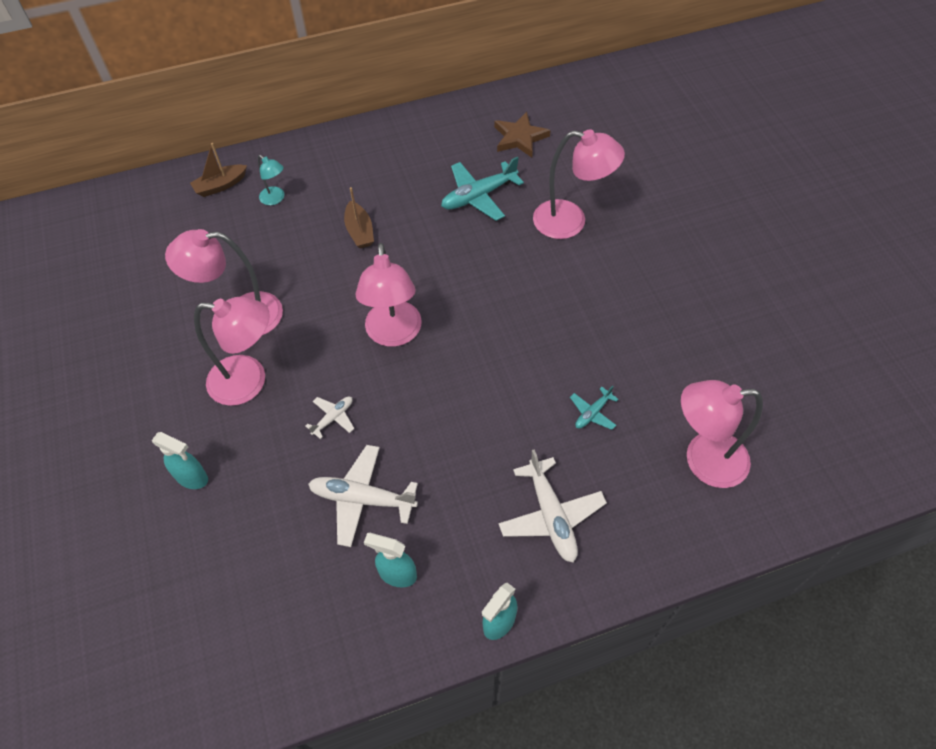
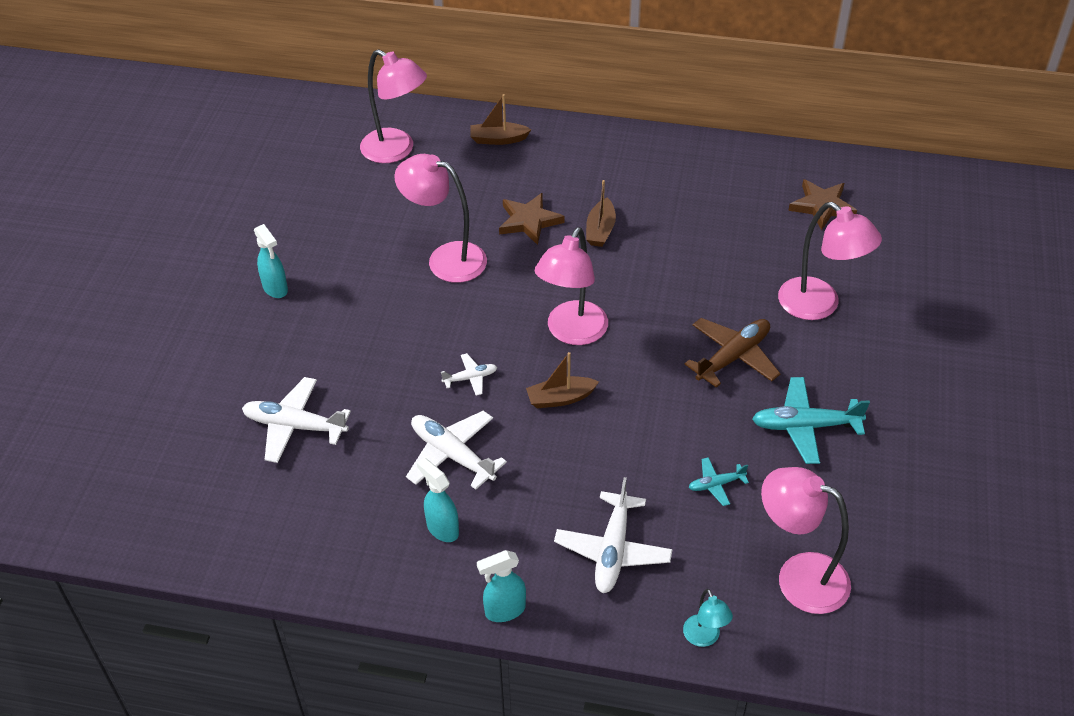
camera: 30 degrees right, 10 degrees down
(192, 478) = (322, 371): turquoise spray bottle -> turquoise spray bottle (275, 288)
(199, 546) = (295, 426): none -> white plane
(249, 381) = (418, 315): pink lamp -> pink lamp (396, 151)
(275, 199) = (541, 170): turquoise lamp -> turquoise lamp (704, 638)
(294, 249) = (529, 221): none -> brown star
(421, 399) = (560, 398): none -> brown boat
(478, 196) = (739, 245): turquoise plane -> turquoise plane (805, 426)
(535, 295) = (733, 357): none -> brown plane

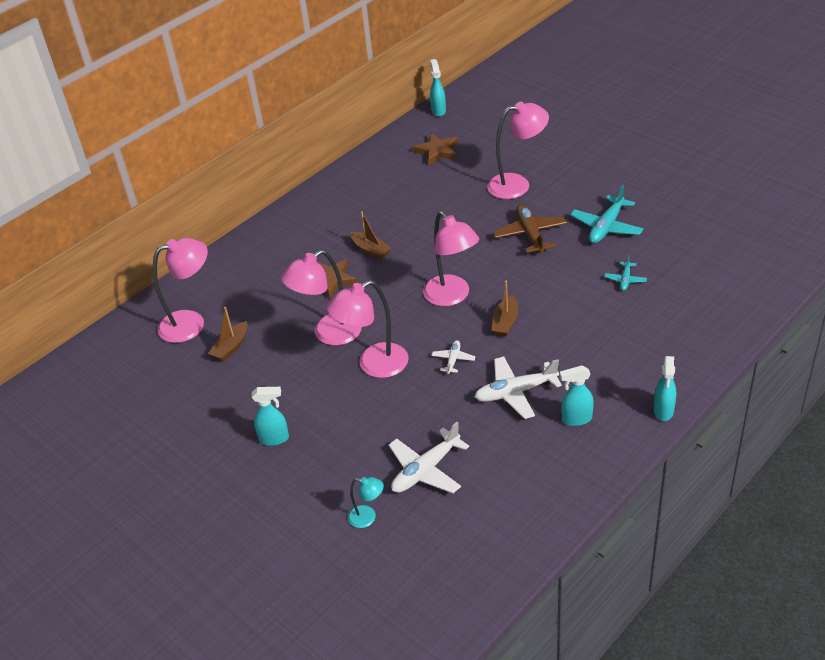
camera: 55 degrees left, 5 degrees down
(498, 139) = (234, 267): brown boat -> brown boat (231, 347)
(613, 550) = (647, 343): white plane -> none
(704, 638) = (736, 328): turquoise lamp -> turquoise lamp (368, 517)
(798, 576) = (714, 273): pink lamp -> pink lamp (374, 365)
(902, 172) = (438, 111): none -> turquoise spray bottle

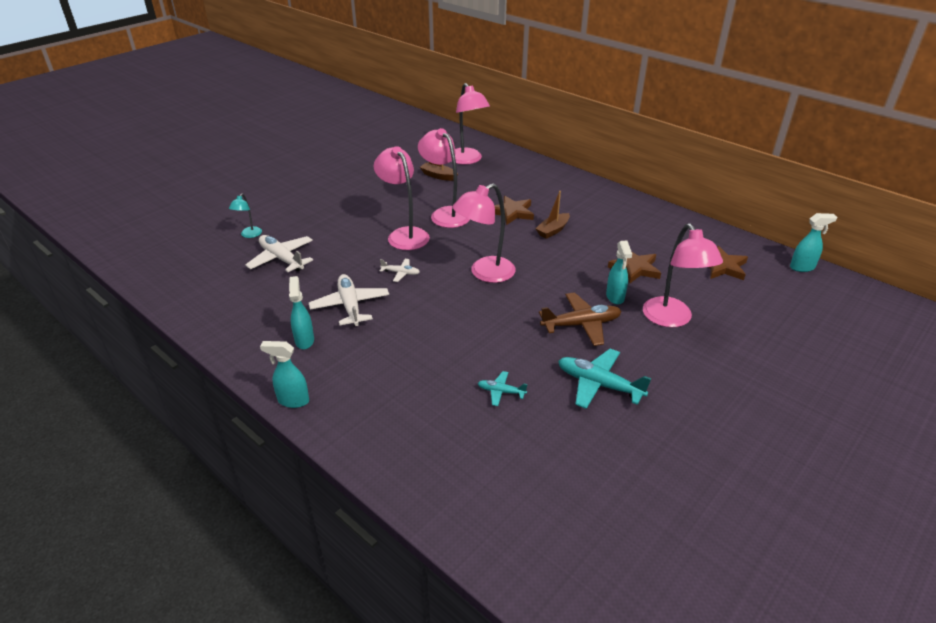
camera: 85 degrees right, 5 degrees down
(274, 439) = (340, 197): turquoise spray bottle -> turquoise spray bottle (615, 297)
(441, 200) = (635, 268): none -> brown star
(505, 322) = (444, 303): brown boat -> none

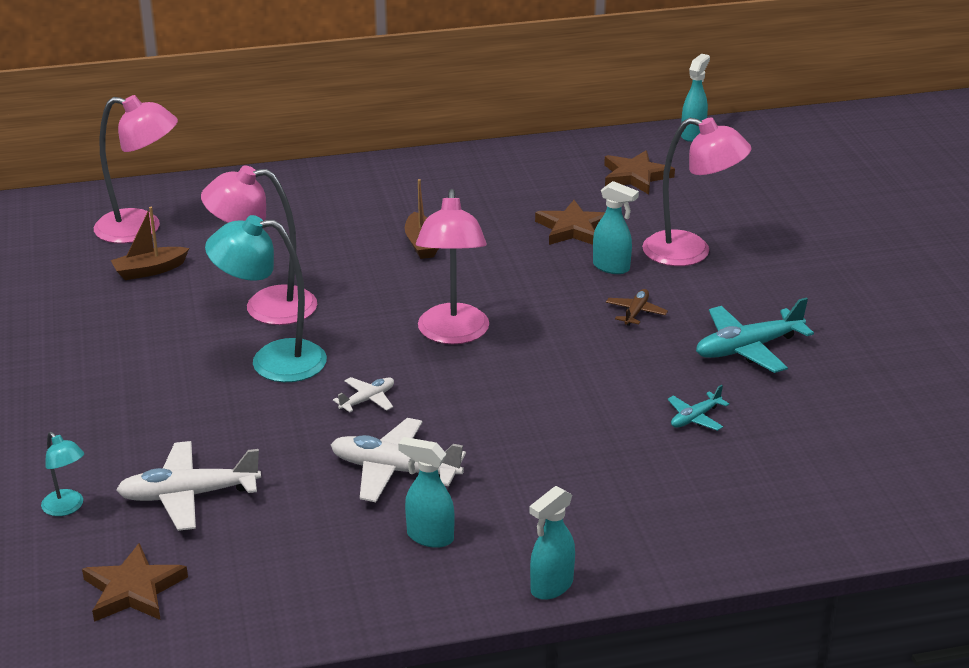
camera: 55 degrees left, 5 degrees down
(404, 234) = (272, 361): pink lamp -> turquoise lamp
(512, 212) = (338, 254): brown star -> brown star (133, 590)
(581, 324) = (636, 312): brown plane -> brown plane, size x0.53

